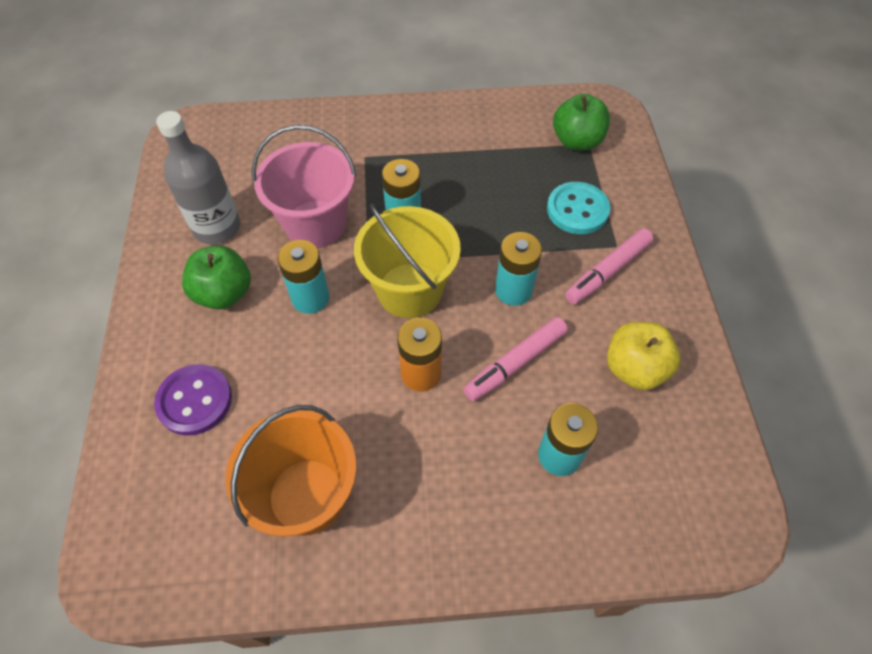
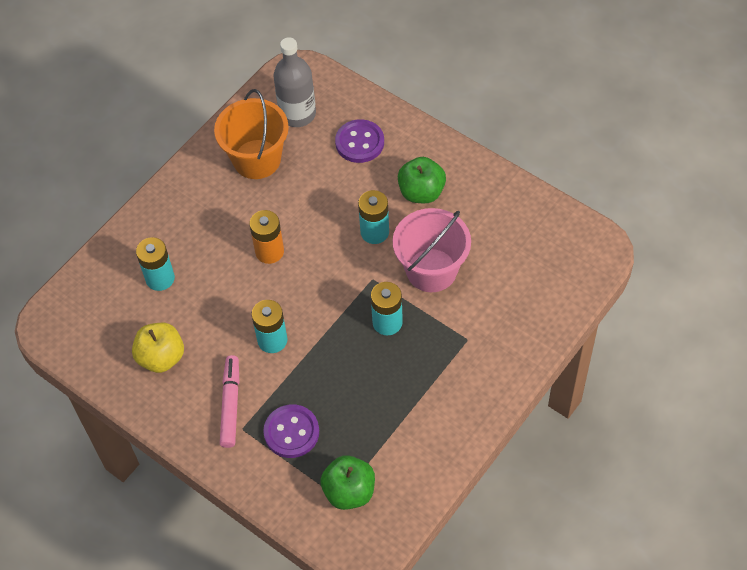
camera: 135 degrees right, 0 degrees up
(217, 227) = (480, 216): grey bottle -> grey bottle (297, 114)
(409, 290) = (328, 285): yellow bucket -> none
(515, 363) = (227, 301): pink marker -> none
(577, 210) = (291, 432): turquoise button -> purple button

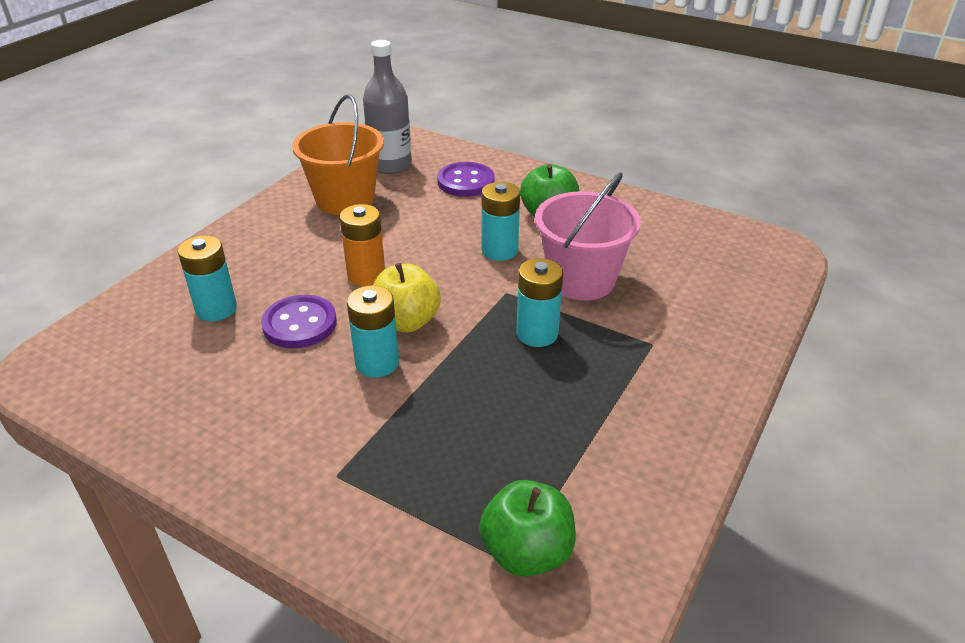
camera: 10 degrees left, 20 degrees down
(161, 357) = (210, 394): yellow apple -> yellow apple (406, 322)
(230, 404) = (317, 444): pink marker -> none
(291, 432) = (417, 473): purple button -> purple button (300, 324)

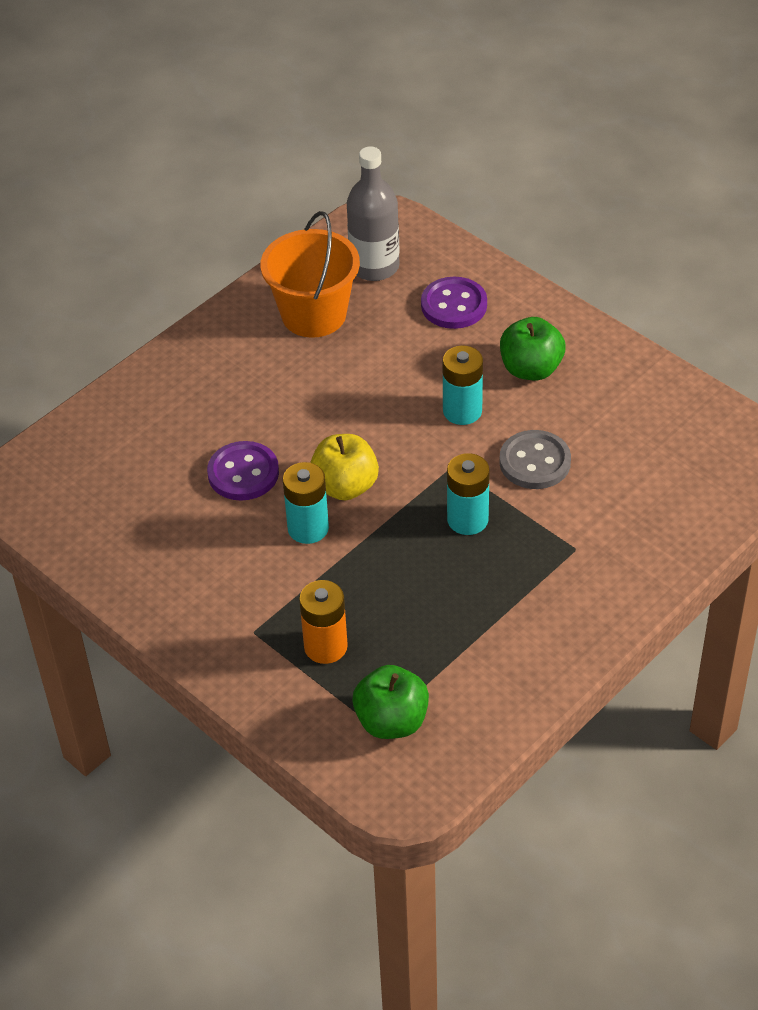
camera: 15 degrees right, 10 degrees up
(216, 309) = (166, 443): turquoise battery -> none
(366, 275) = (317, 423): orange battery -> orange battery (325, 646)
(581, 280) = (535, 462): pink bucket -> grey button

